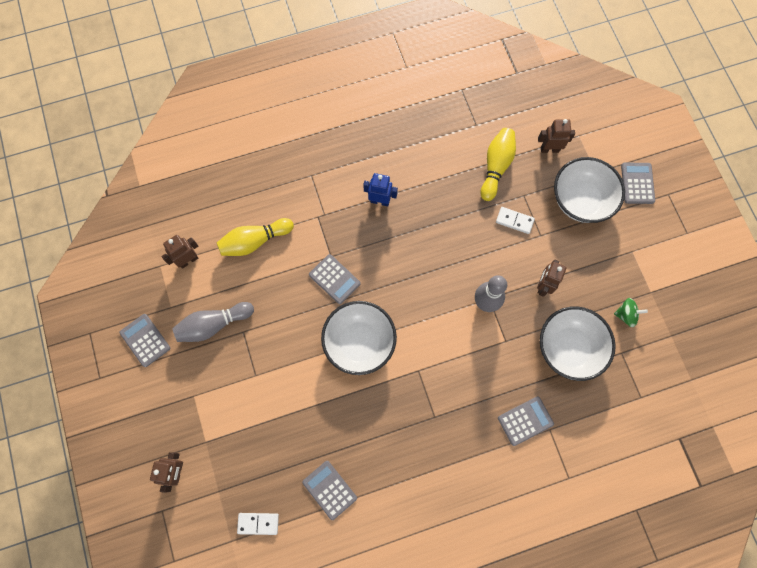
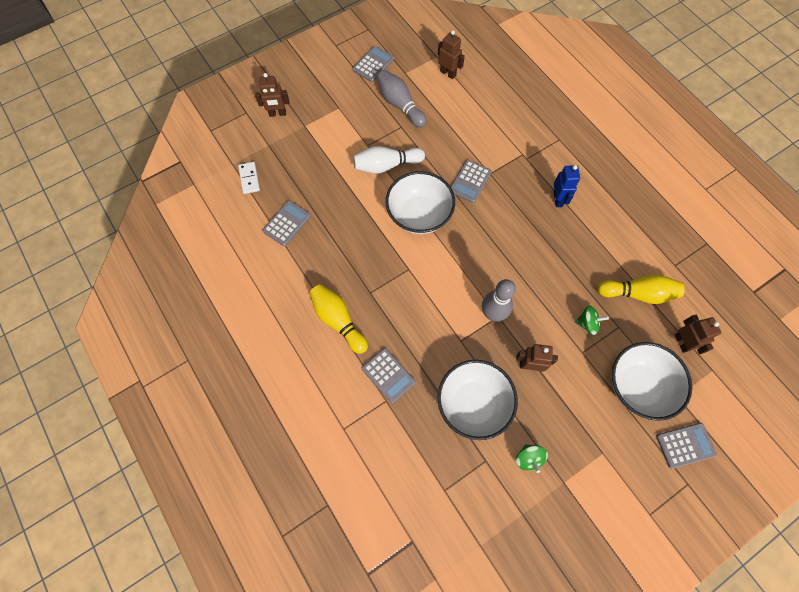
camera: 75 degrees right, 5 degrees down
(255, 241) = (482, 114): yellow bowling pin -> yellow bowling pin (338, 320)
(288, 361) = (386, 165): none -> white bowling pin
(514, 221) = (587, 323): white domino -> green spinning top

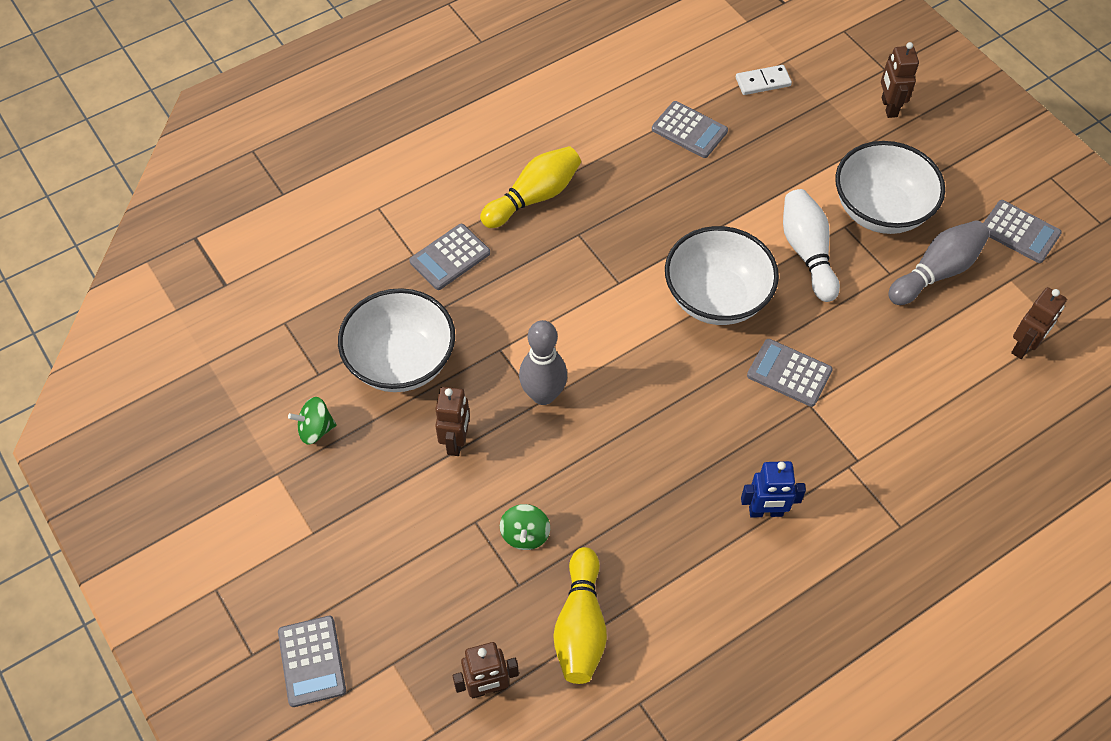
camera: 90 degrees right, 10 degrees down
(638, 386) = (414, 601): white bowl -> white bowl (880, 210)

